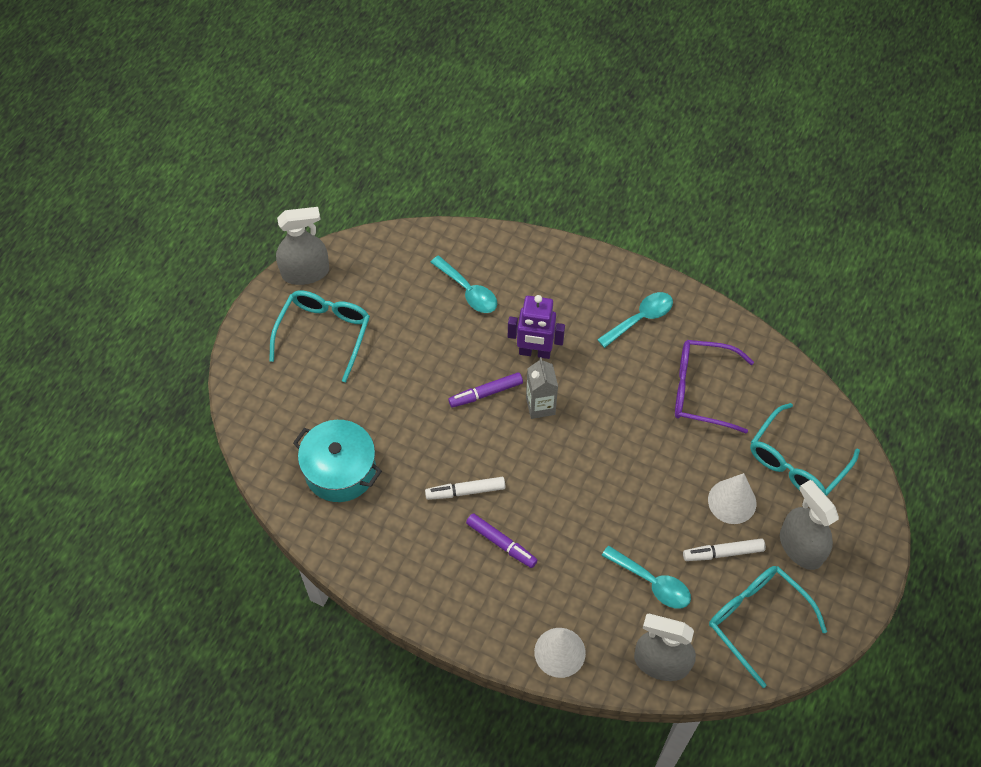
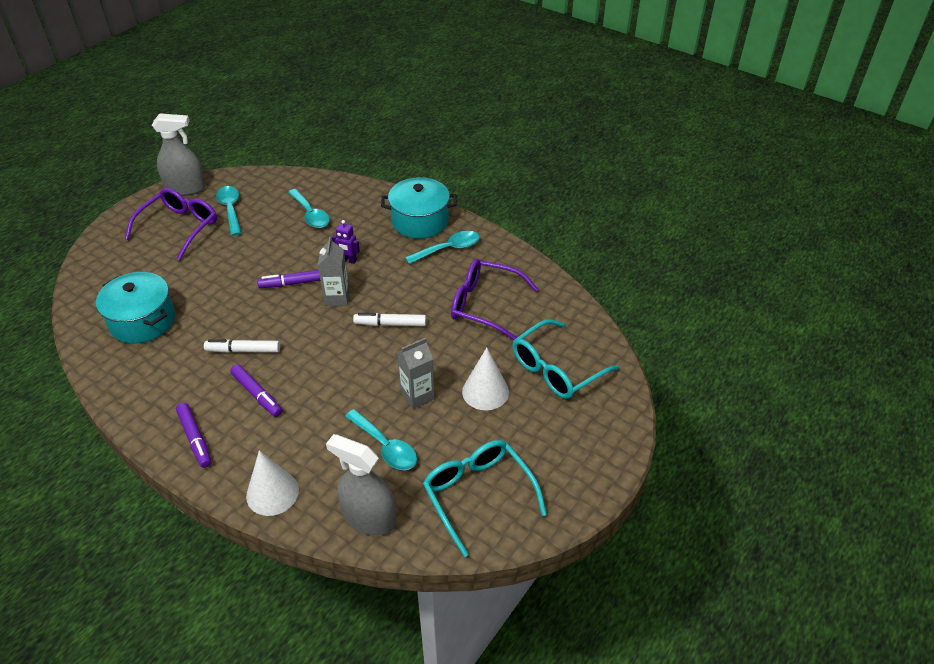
camera: 10 degrees right, 15 degrees down
(324, 333) = (180, 227): turquoise glasses -> purple glasses
(372, 297) = (230, 209): none -> turquoise spoon
(459, 605) = (195, 438): none -> purple marker
(534, 352) = (348, 260): purple robot -> purple robot, size x0.56
(596, 282) = (420, 221): none -> turquoise pot
(665, 518) = (417, 396): none -> grey carton
(723, 552) = (463, 432): white marker -> white marker (390, 324)
(800, 547) = (541, 438): grey spray bottle -> none

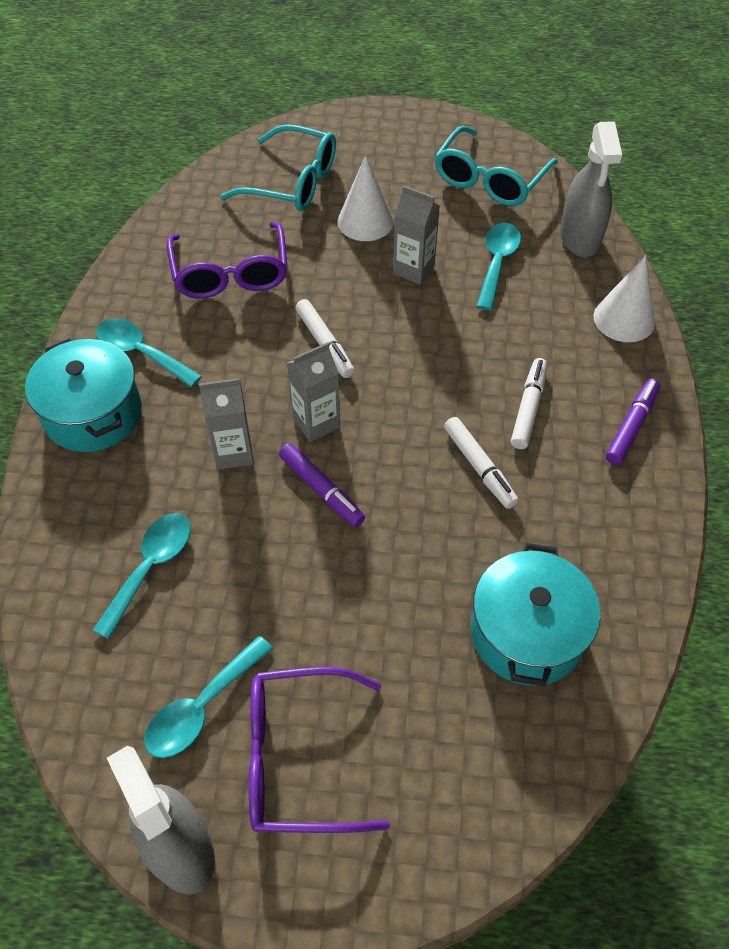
camera: 120 degrees left, 10 degrees up
(257, 394) = (528, 408): purple marker -> white marker
(348, 260) = (233, 452): purple robot -> grey carton

